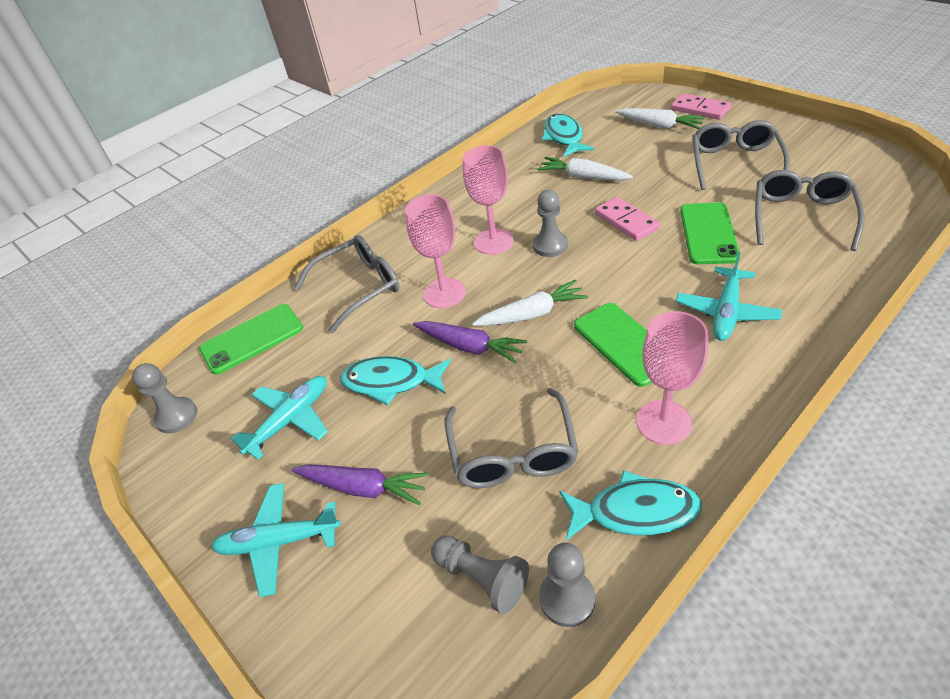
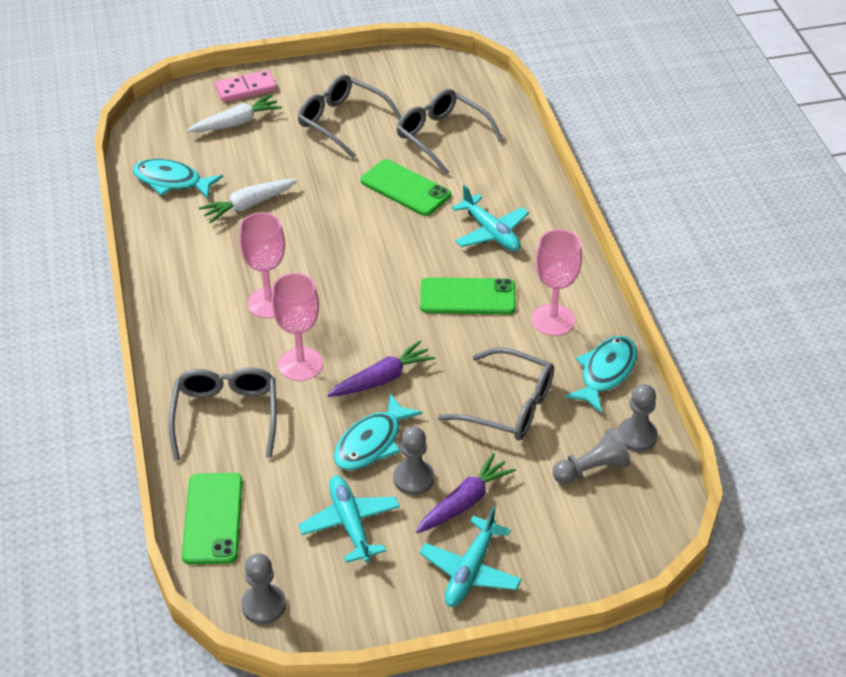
camera: 65 degrees left, 0 degrees up
(532, 314) = (384, 326): white carrot -> none
(550, 245) = (316, 274): grey pawn -> grey pawn (413, 478)
(626, 221) = (339, 217): pink domino -> none

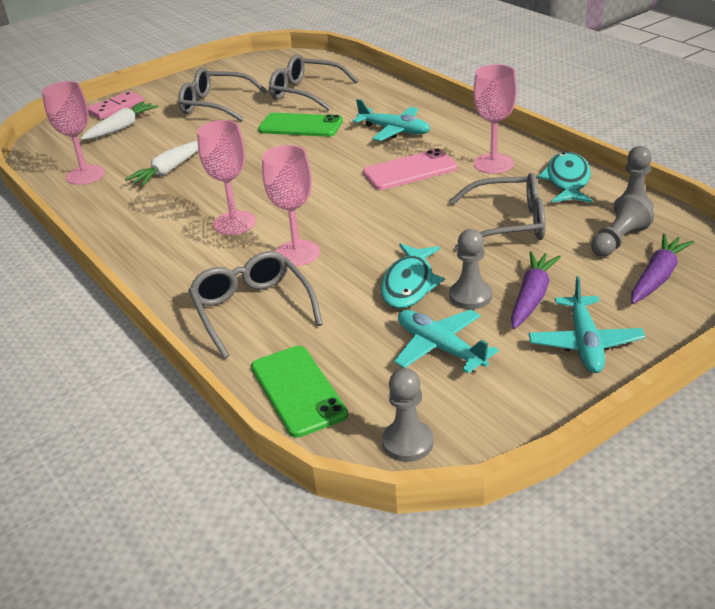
camera: 20 degrees left, 10 degrees down
(172, 181) = (85, 175): turquoise fish -> pink goblet
(382, 379) = (381, 240): purple carrot -> purple carrot (657, 277)
(467, 297) = (410, 170): green phone -> pink phone

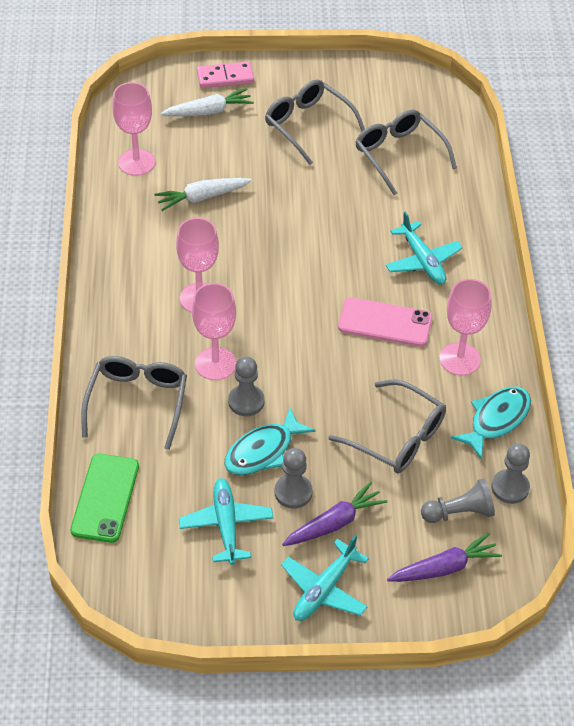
camera: 30 degrees right, 15 degrees up
(300, 126) = (352, 203): green phone -> none
(407, 443) = (133, 587): grey pawn -> grey pawn (246, 401)

